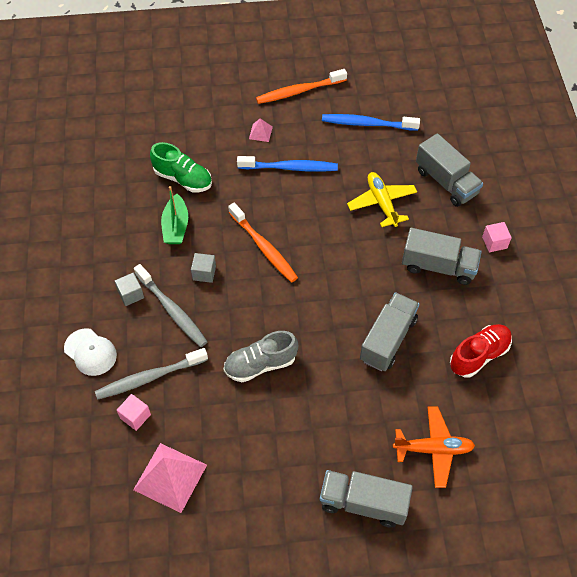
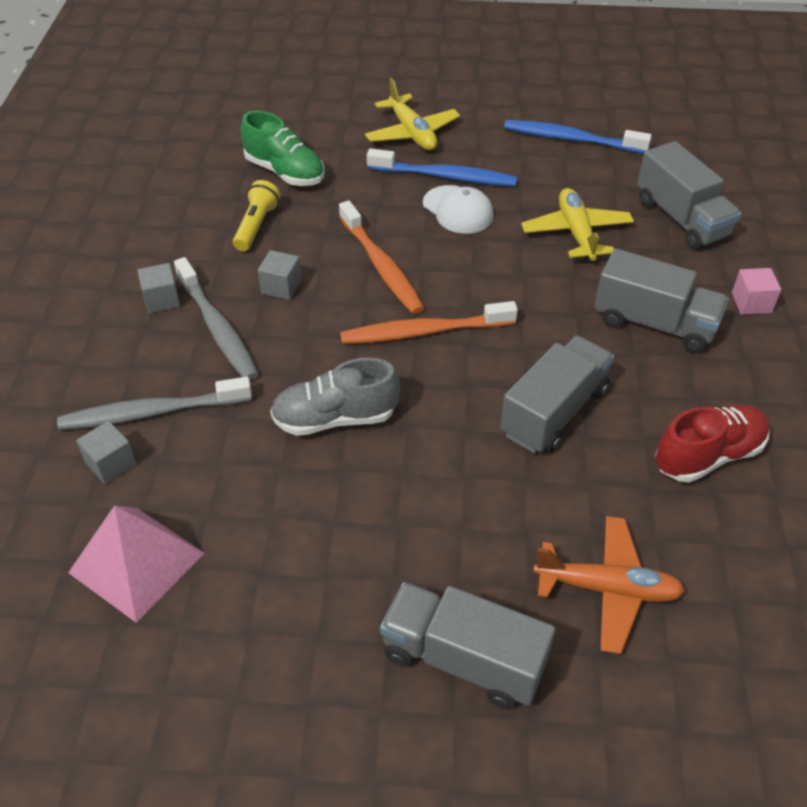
camera: 10 degrees right, 10 degrees down
(90, 352) = (73, 366): white cap -> white cap (458, 210)
(135, 416) = (111, 463): pink cube -> grey cube
(176, 226) = (256, 226): green boat -> yellow flashlight
(260, 132) = (412, 133): pink pyramid -> yellow plane
(299, 91) = (479, 94): orange toothbrush -> orange toothbrush (424, 332)

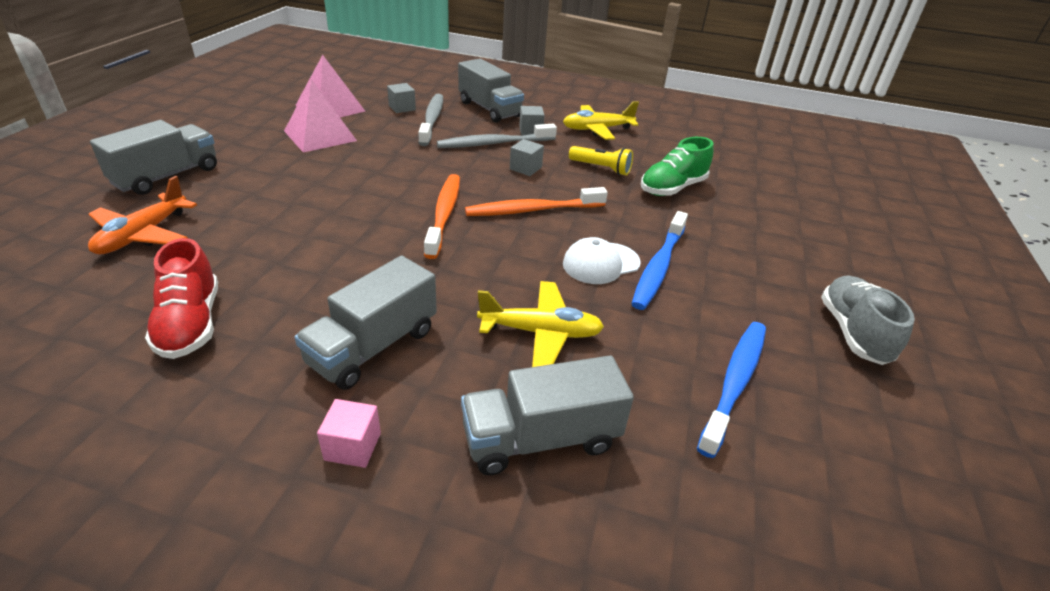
camera: 100 degrees right, 10 degrees down
(255, 530) = (320, 135): none -> pink pyramid
(335, 418) = (383, 168): grey shoe -> grey shoe (853, 332)
(412, 133) = (739, 262): yellow plane -> yellow plane (597, 129)
(554, 412) = (314, 254): grey truck -> grey truck (489, 109)

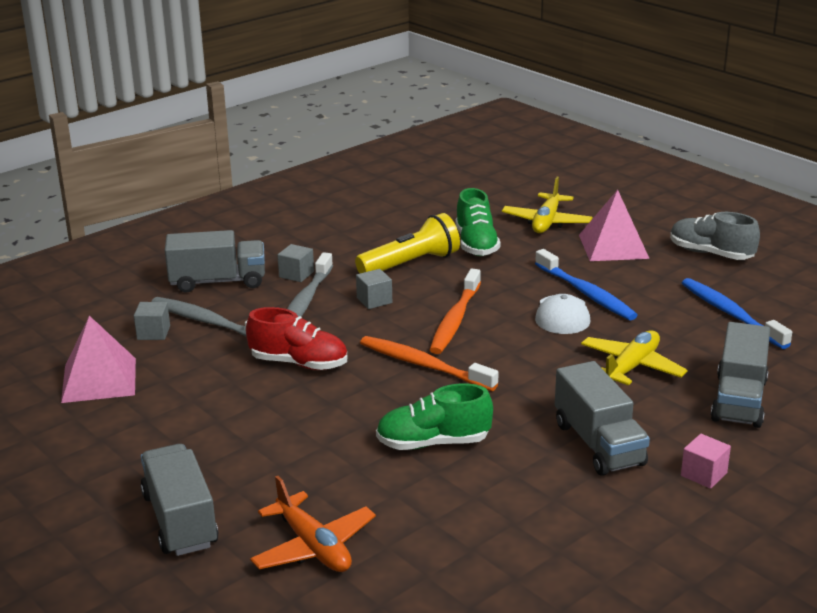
camera: 55 degrees left, 10 degrees down
(190, 324) = (503, 530): red shoe -> red shoe (299, 363)
(320, 135) = (174, 400): pink pyramid -> pink pyramid (613, 246)
(321, 250) = (433, 443): none -> green shoe
(597, 129) = (330, 240): yellow plane -> yellow plane (546, 222)
(601, 168) = (411, 264): yellow flashlight -> yellow flashlight, size x1.55

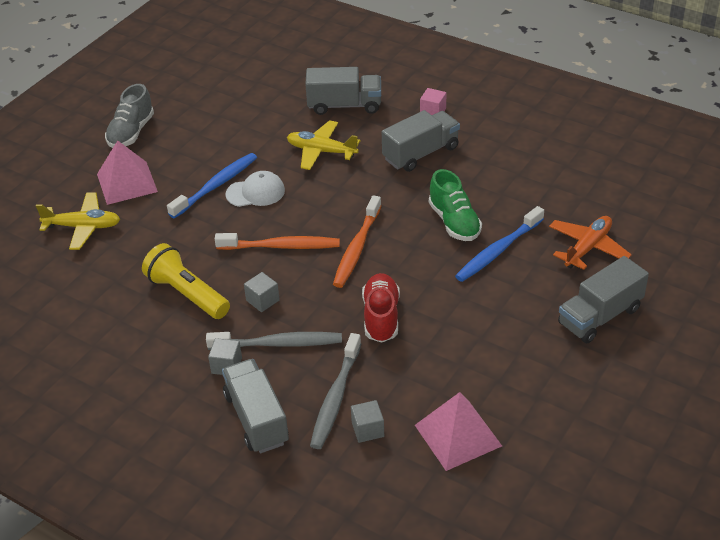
camera: 105 degrees left, 15 degrees up
(476, 244) = (138, 261): green shoe -> none
(730, 314) = (229, 116): blue toothbrush -> blue toothbrush (498, 251)

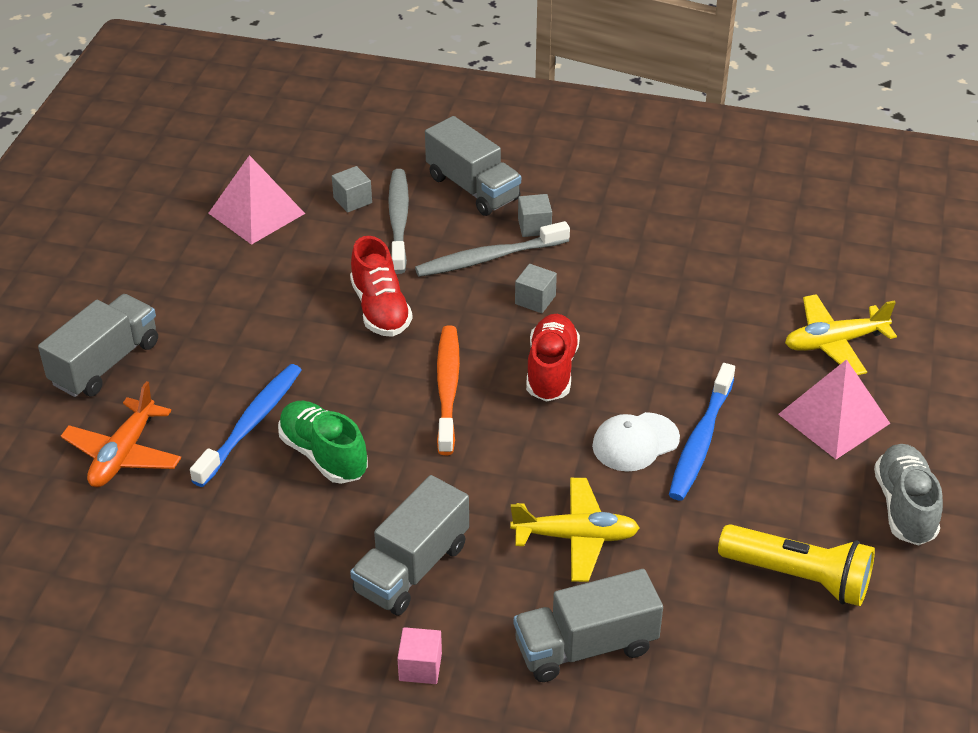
camera: 160 degrees right, 0 degrees up
(187, 294) = (632, 289): yellow flashlight -> yellow flashlight (799, 577)
(281, 246) = (551, 370): orange toothbrush -> red shoe

